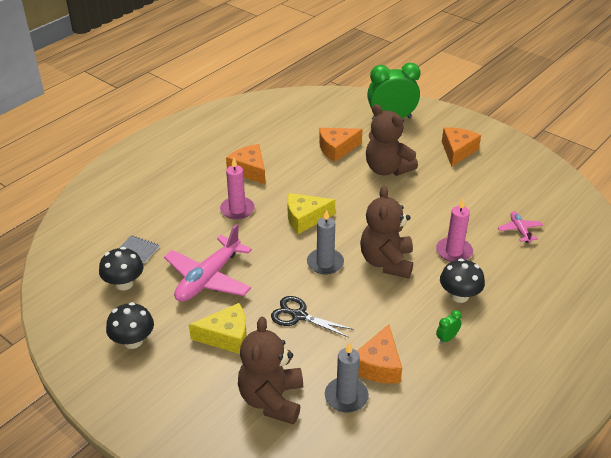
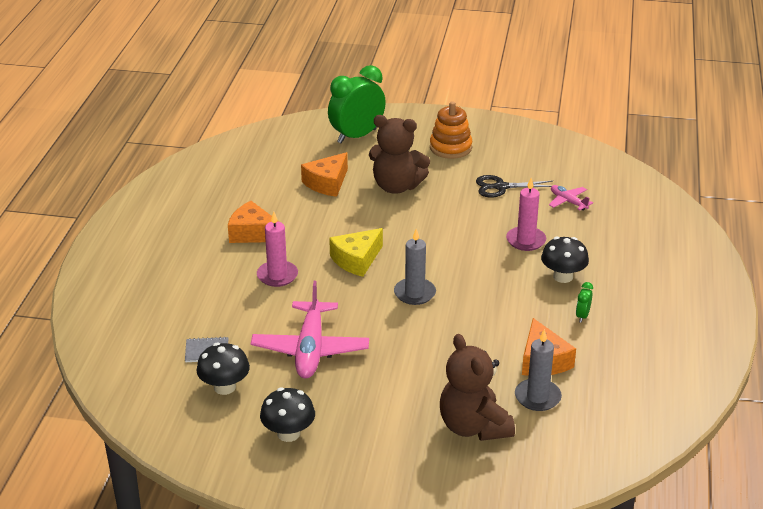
camera: 30 degrees left, 5 degrees down
(226, 336) = (380, 392): yellow cheese -> none
(299, 316) = (433, 348): black scissors -> black scissors (501, 187)
(386, 262) = (472, 271): brown teddy bear -> none
(457, 151) = (450, 148): orange cheese -> orange stacking toy

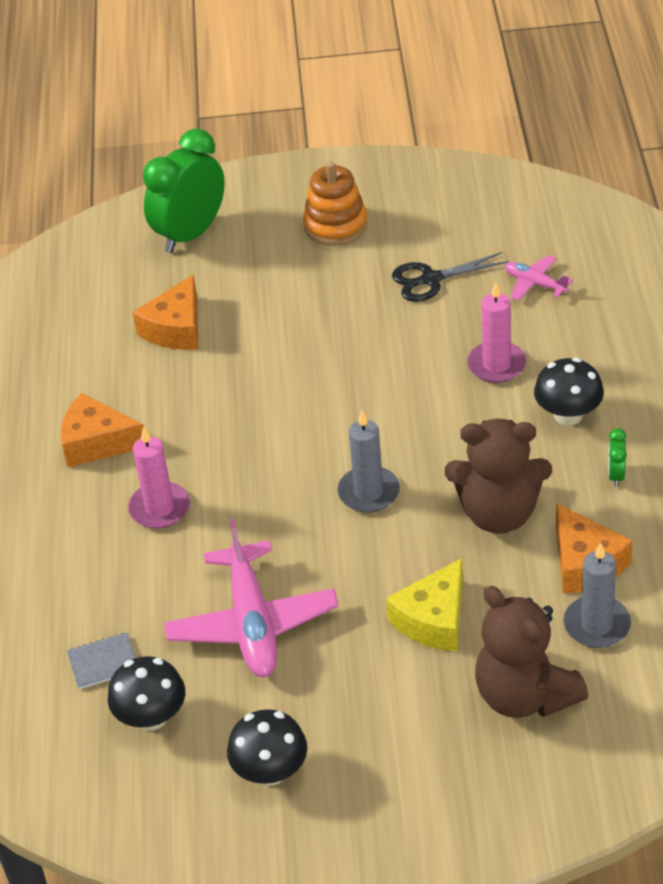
camera: 10 degrees left, 10 degrees up
(356, 260) = (265, 454): yellow cheese -> yellow cheese (433, 620)
(396, 186) = (280, 312): brown teddy bear -> brown teddy bear (499, 513)

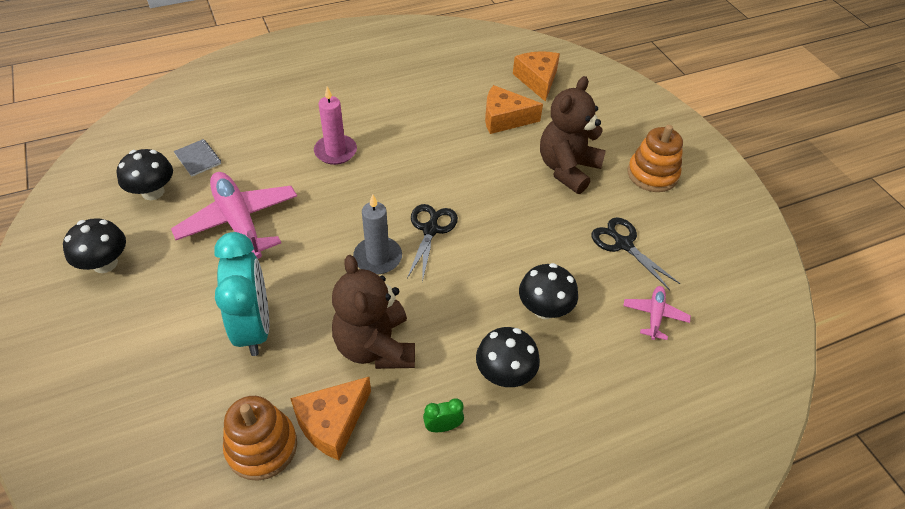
camera: 65 degrees right, 5 degrees up
(97, 442) = (386, 109): orange cheese -> orange cheese (537, 80)
(190, 234) = (600, 103): green clock -> none
(252, 623) = (239, 222): pink plane -> pink plane turned 90 degrees clockwise
(343, 437) = (430, 230): none -> black scissors
(433, 620) = (254, 327): yellow cheese -> turquoise clock
(496, 365) = (544, 309): pink candle -> black mushroom
(524, 695) = (179, 407): brown teddy bear -> brown teddy bear (567, 169)
(597, 625) = (262, 446): grey candle -> orange stacking toy

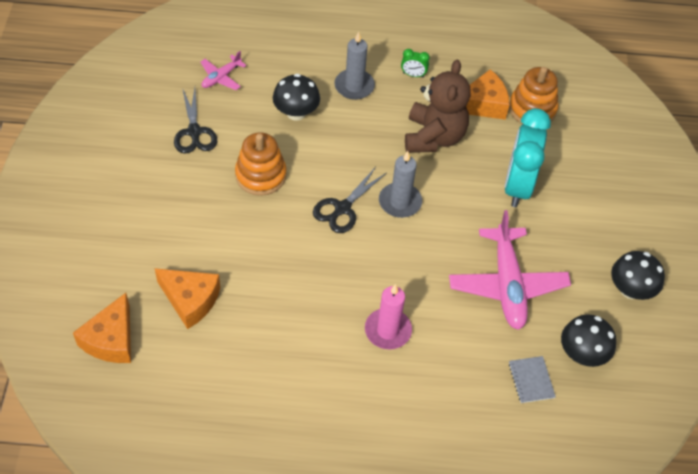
camera: 155 degrees left, 5 degrees up
(505, 373) = (354, 86): black mushroom -> grey candle
(567, 169) = (178, 216): brown teddy bear -> none
(652, 174) = (107, 179): orange stacking toy -> orange stacking toy (261, 175)

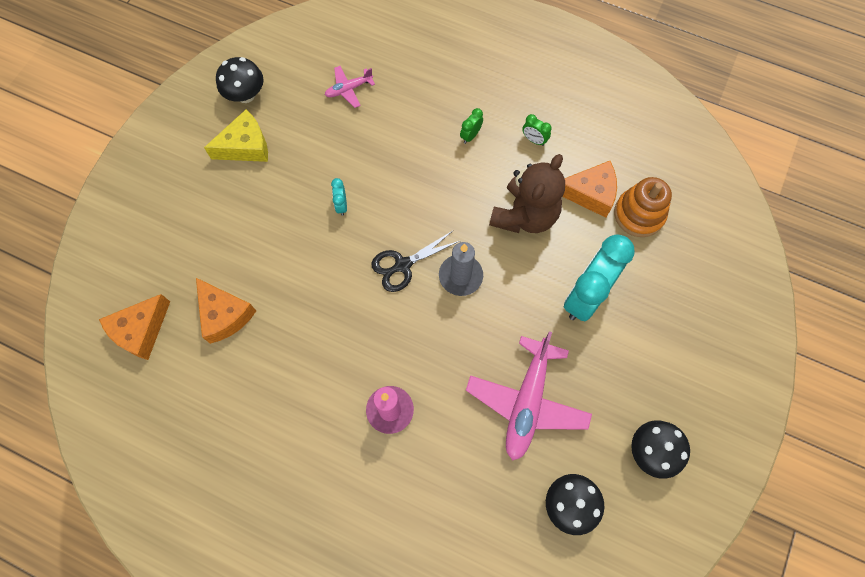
camera: 25 degrees right, 15 degrees up
(142, 151) = (246, 146): none -> yellow cheese
(194, 132) = (300, 140): black scissors -> none
(261, 175) = (341, 205): orange stacking toy -> turquoise clock
(296, 113) = (402, 148): black mushroom -> black mushroom (245, 95)
(354, 86) = (470, 135): grey candle -> green clock
(531, 380) = (505, 514): grey notebook -> none

